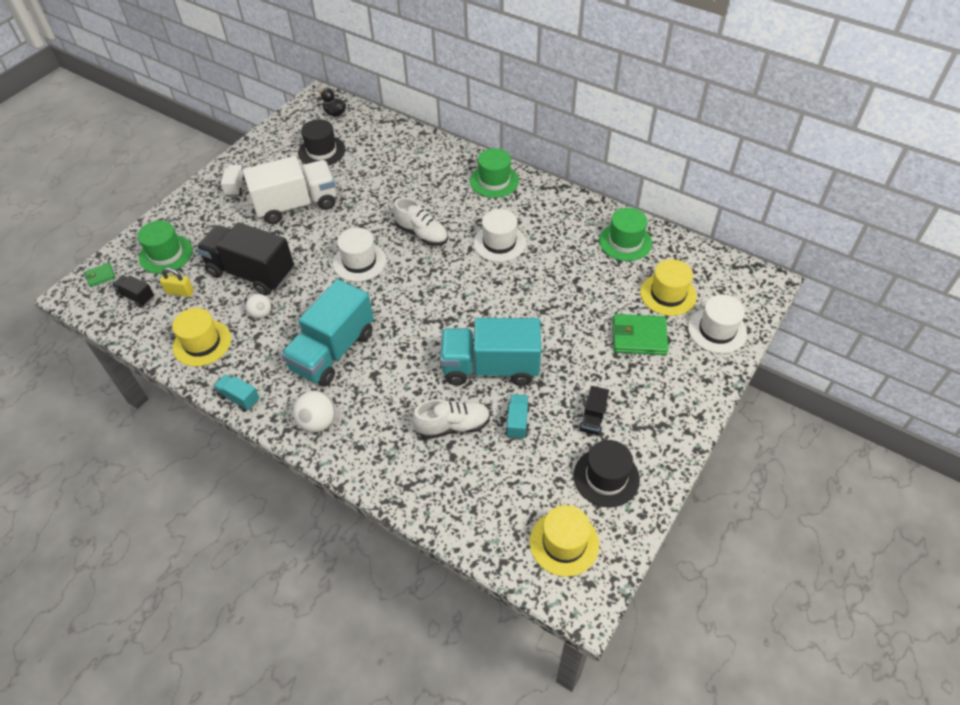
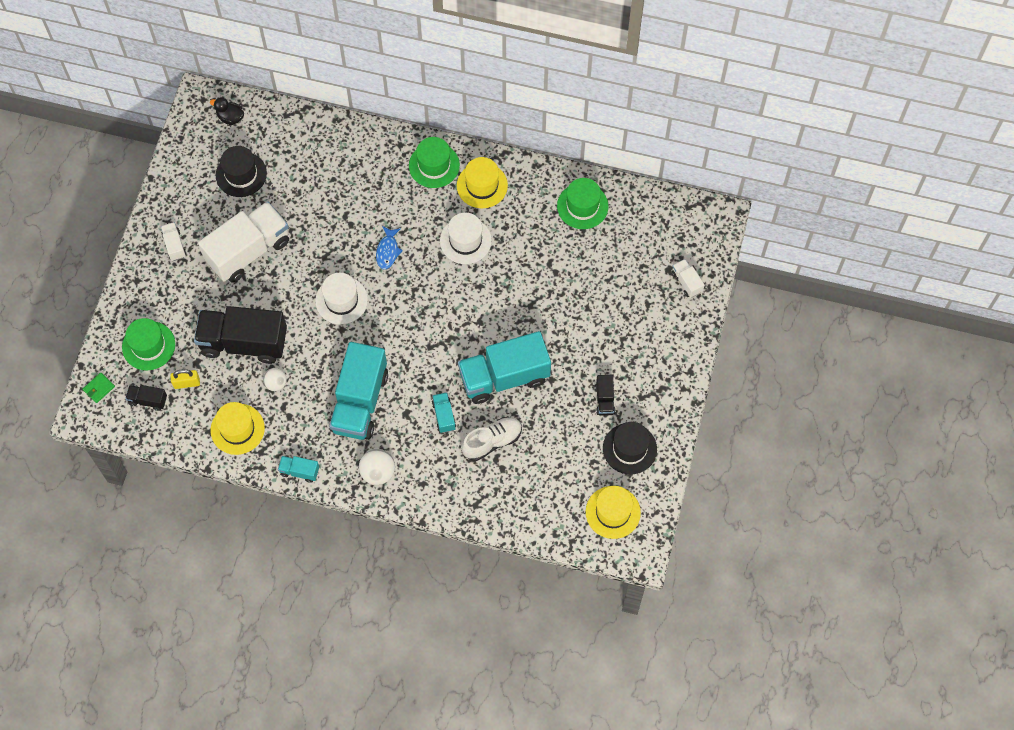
camera: 20 degrees left, 15 degrees up
(422, 234) = (388, 251): white shoe -> blue fish
(517, 422) = (544, 422): turquoise truck -> turquoise truck (444, 416)
(639, 337) = (622, 308): green wallet -> none
(668, 294) = (636, 255): yellow hat -> yellow hat (482, 185)
(717, 330) = (686, 282): white hat -> white truck

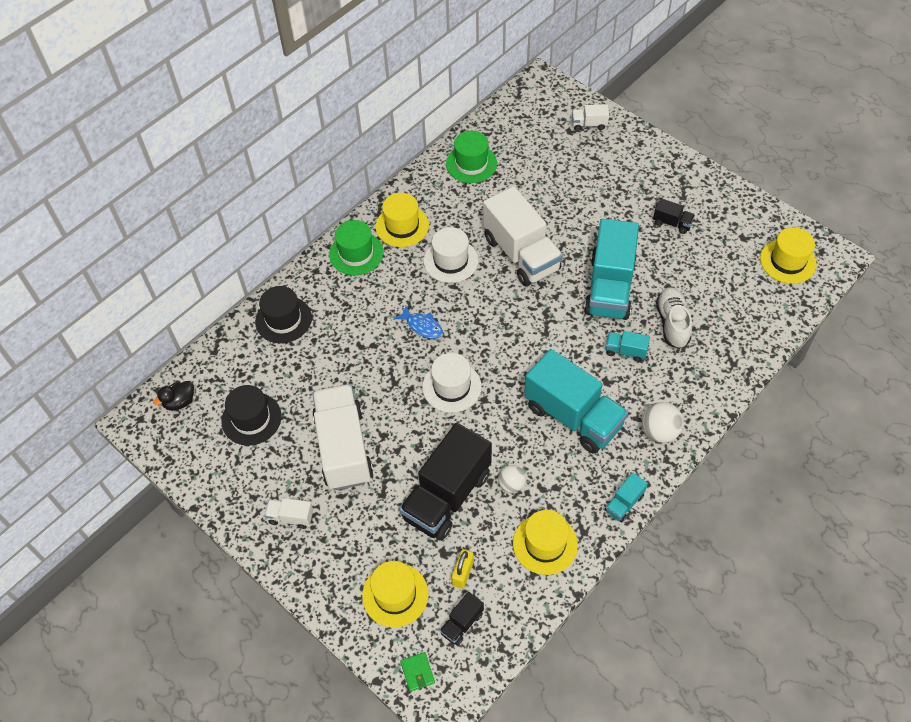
camera: 60 degrees left, 10 degrees down
(148, 346) = (395, 595): green hat -> yellow hat
(502, 292) = (521, 254): none -> white truck
(629, 448) = (730, 224): black hat -> black hat (283, 319)

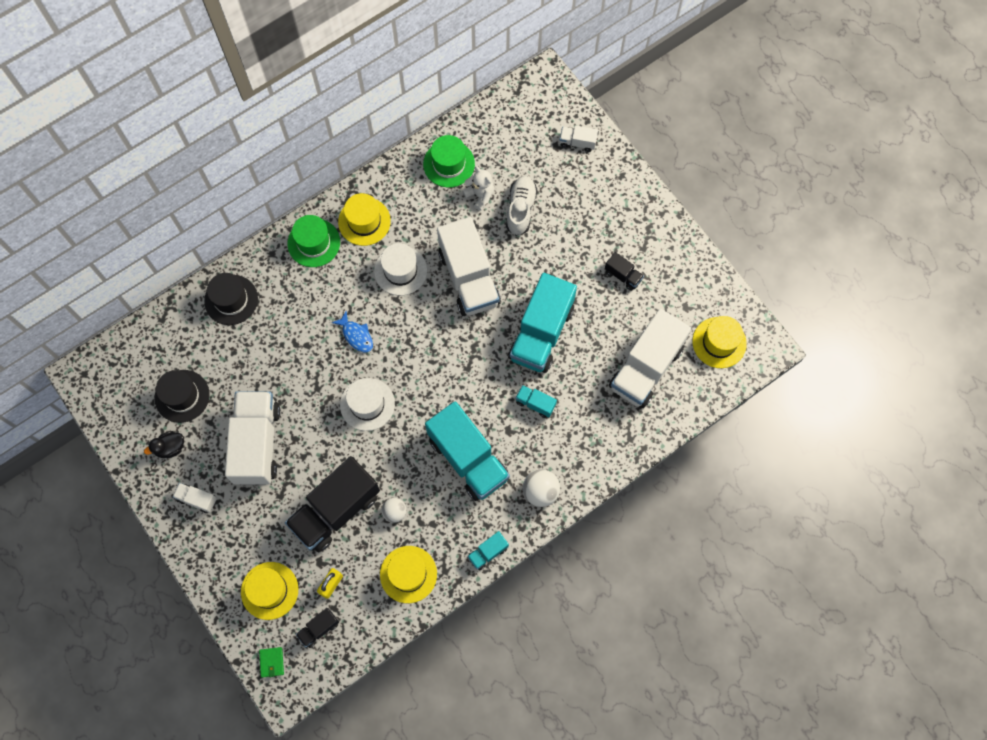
camera: 10 degrees right, 15 degrees up
(179, 402) = (122, 364): black duck -> black duck (170, 447)
(509, 183) = (480, 195): none -> white teddy bear
(672, 323) = (587, 384): white shoe -> white shoe (520, 209)
(725, 297) = (646, 368): none -> white truck

